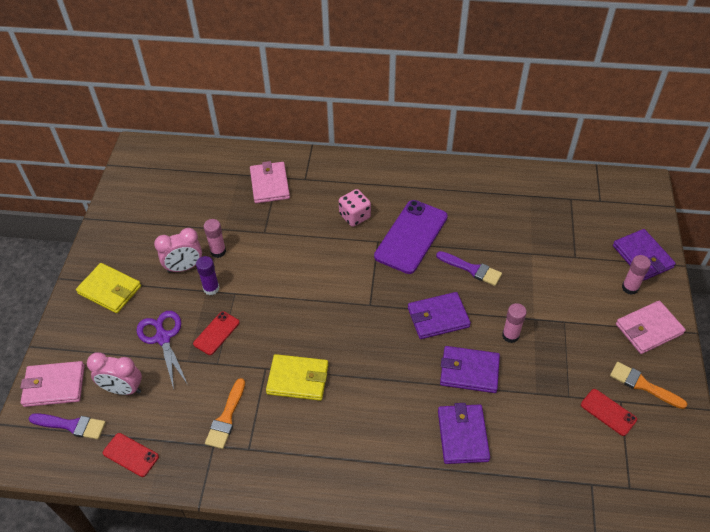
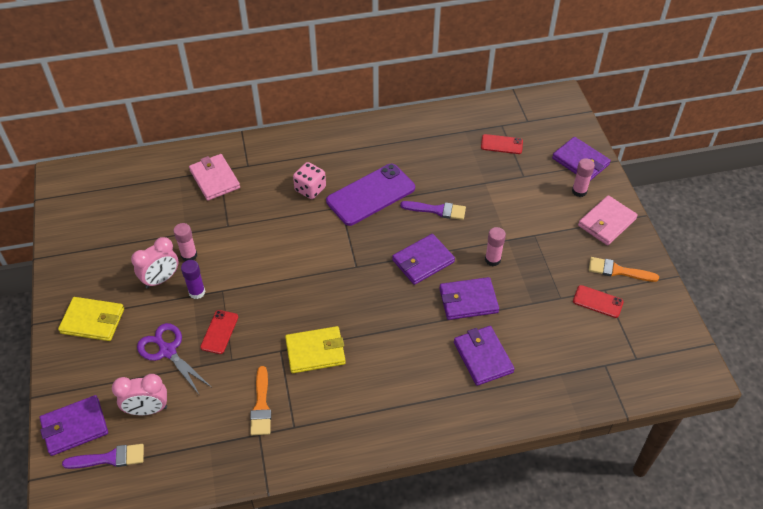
camera: 20 degrees left, 0 degrees up
(54, 386) = (75, 427): pink wallet -> purple wallet
(130, 455) = (181, 467): red phone -> red phone (501, 144)
(411, 236) = (370, 195): purple phone -> purple phone turned 45 degrees clockwise

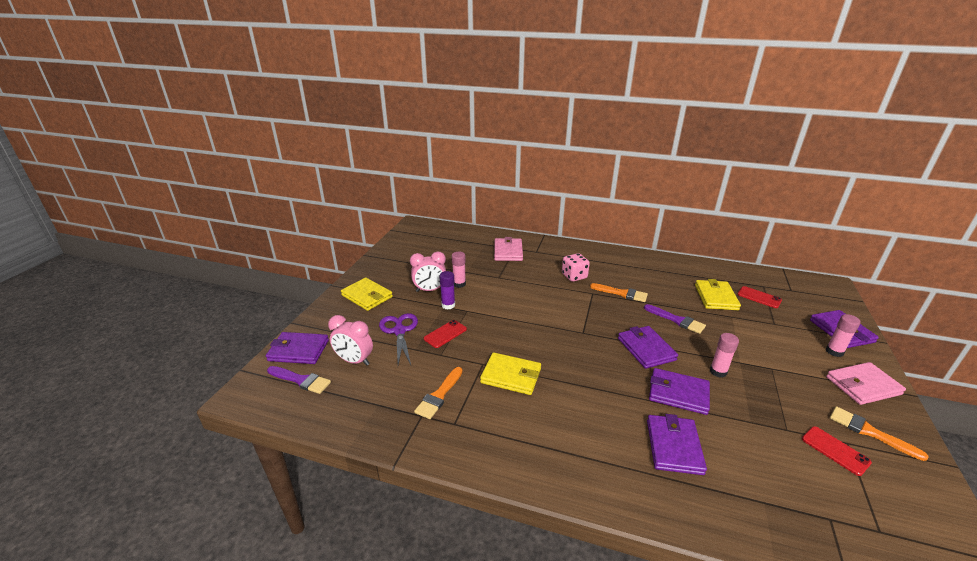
camera: 30 degrees right, 20 degrees down
(370, 195) = (621, 293): purple phone -> orange brush
(423, 261) = (646, 349): purple wallet -> purple wallet turned 75 degrees clockwise
(462, 161) = (716, 297): none -> yellow wallet

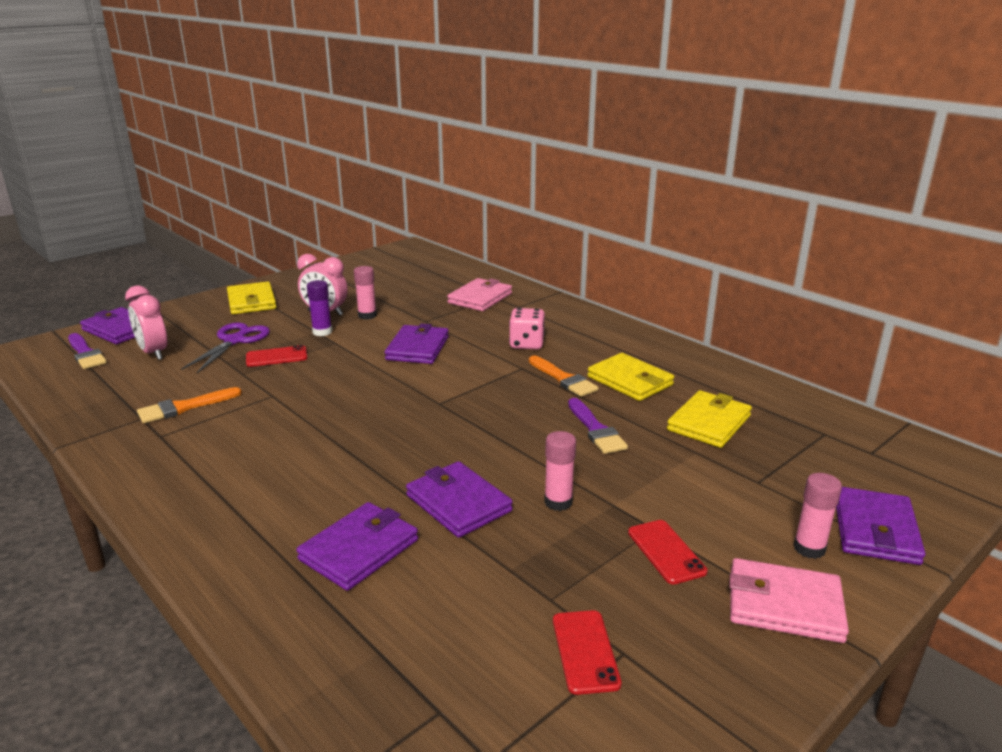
camera: 30 degrees right, 5 degrees down
(511, 376) = (283, 416): yellow wallet -> yellow wallet (630, 381)
(646, 349) = (495, 445): purple wallet -> purple wallet (417, 348)
(759, 297) = (789, 444): red phone -> red phone (666, 552)
(869, 432) = (687, 658): orange brush -> none

